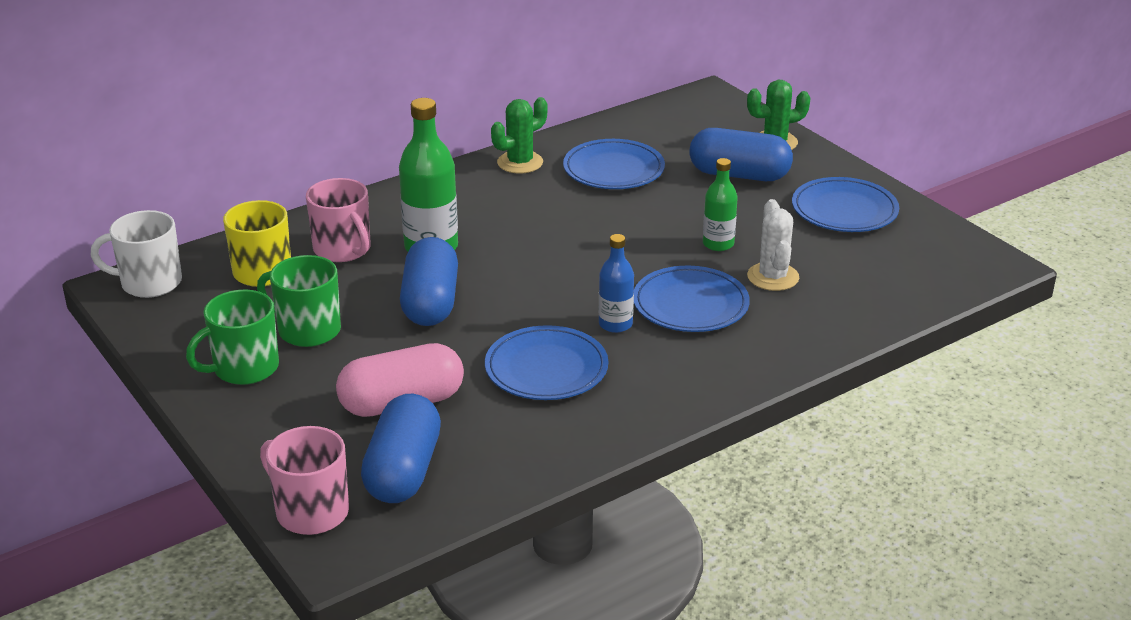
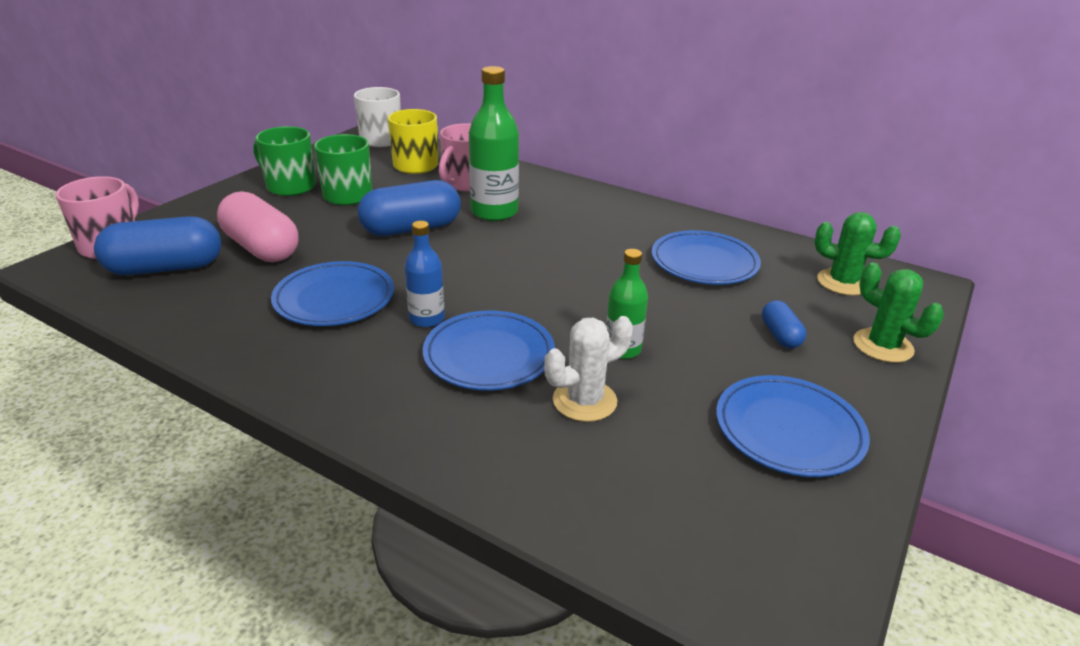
camera: 65 degrees right, 0 degrees up
(520, 163) = (664, 218): green cactus -> green cactus (843, 282)
(739, 175) = (780, 335): blue capsule -> blue capsule, size x0.50

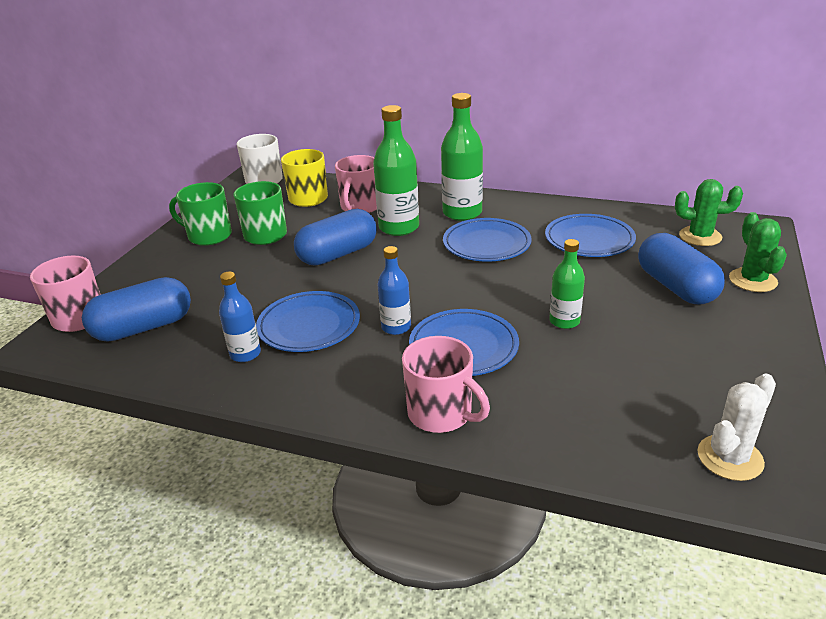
camera: 10 degrees left, 0 degrees up
(250, 316) = (245, 354): none -> blue bottle
(261, 248) = (218, 294): pink capsule -> none
(419, 426) = (441, 414): none -> pink mug
(573, 208) = (462, 213): none -> green bottle
(584, 401) = (558, 367): white cactus -> white cactus (730, 458)
(780, 335) = (675, 287): blue capsule -> blue capsule, size x2.00
(789, 430) = (718, 357): blue plate -> blue plate (486, 244)
(882, 346) = (752, 280): green cactus -> green cactus turned 45 degrees clockwise

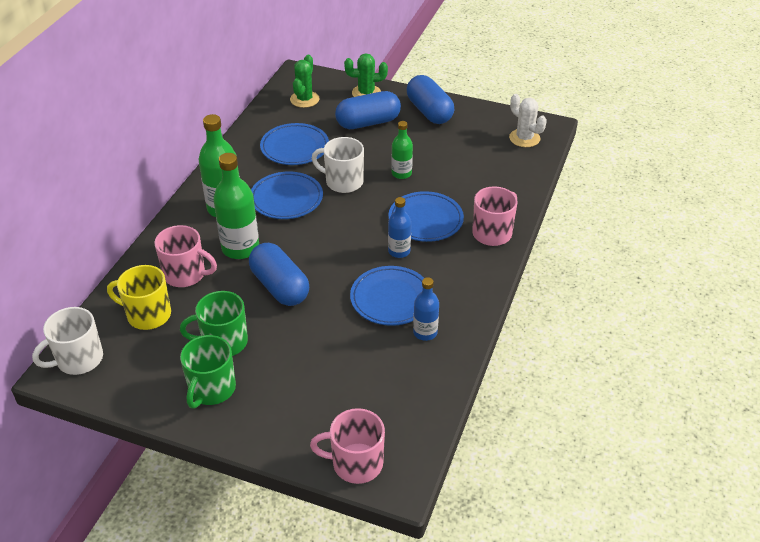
camera: 90 degrees left, 10 degrees up
(144, 328) = (381, 407): blue capsule -> blue capsule (429, 111)
(530, 277) = (343, 182): none -> white mug

